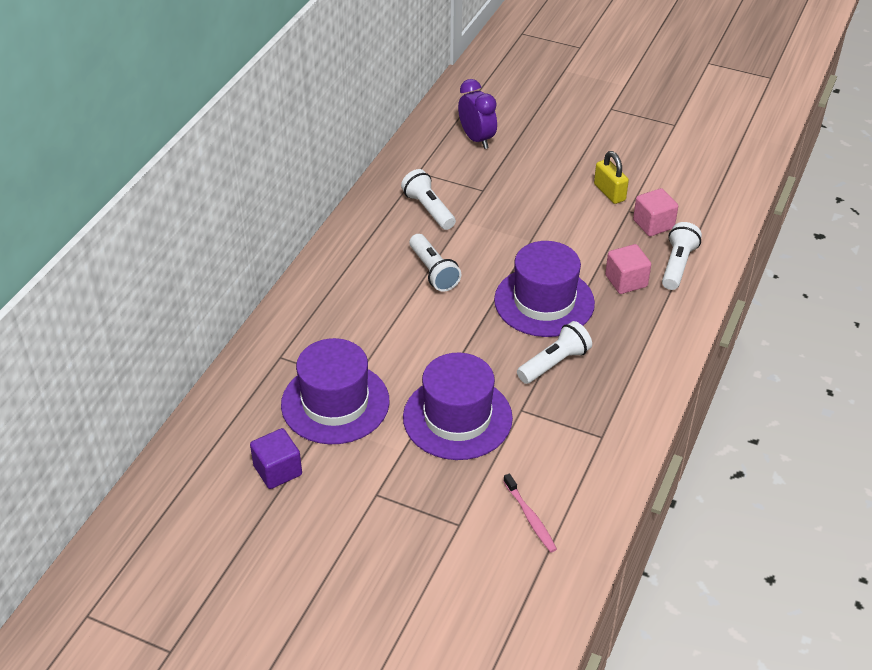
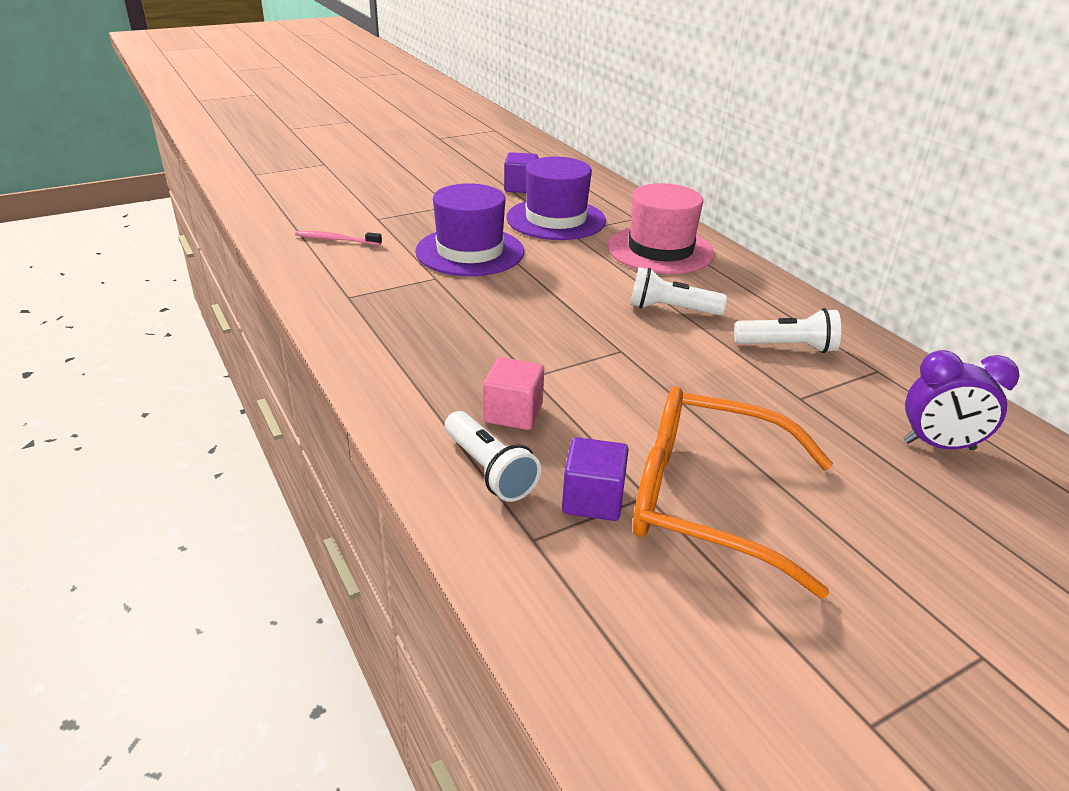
camera: 125 degrees right, 10 degrees down
(337, 314) = (660, 250): none -> pink hat
(544, 302) = (549, 346): purple hat -> none
(554, 363) = (461, 314): white flashlight -> none
(609, 192) = (707, 500): yellow padlock -> orange glasses
(653, 224) = (593, 500): pink cube -> purple cube

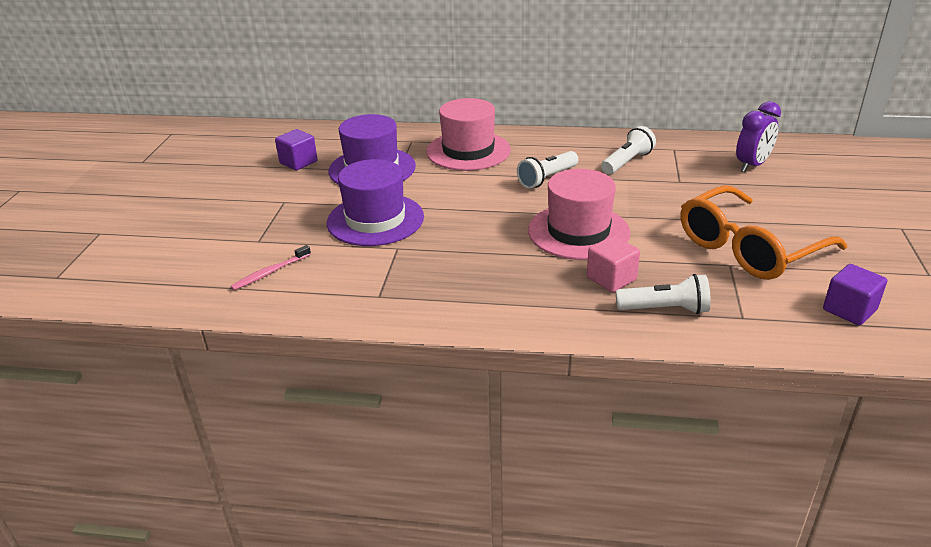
camera: 50 degrees left, 0 degrees up
(585, 363) = (578, 231): none -> pink hat
(593, 500) = (721, 283): purple cube -> purple cube (849, 310)

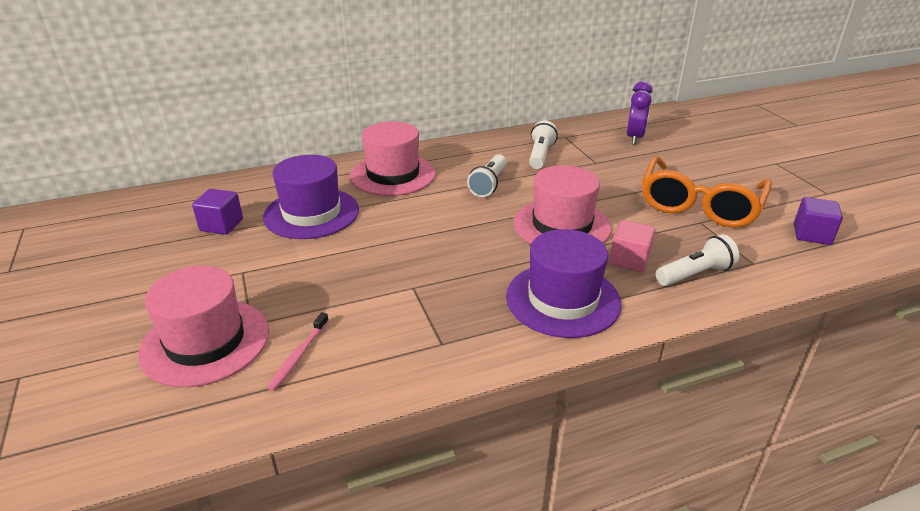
camera: 30 degrees left, 0 degrees up
(219, 244) = (205, 342): none -> pink hat
(375, 220) = (364, 264): purple hat -> purple hat (563, 299)

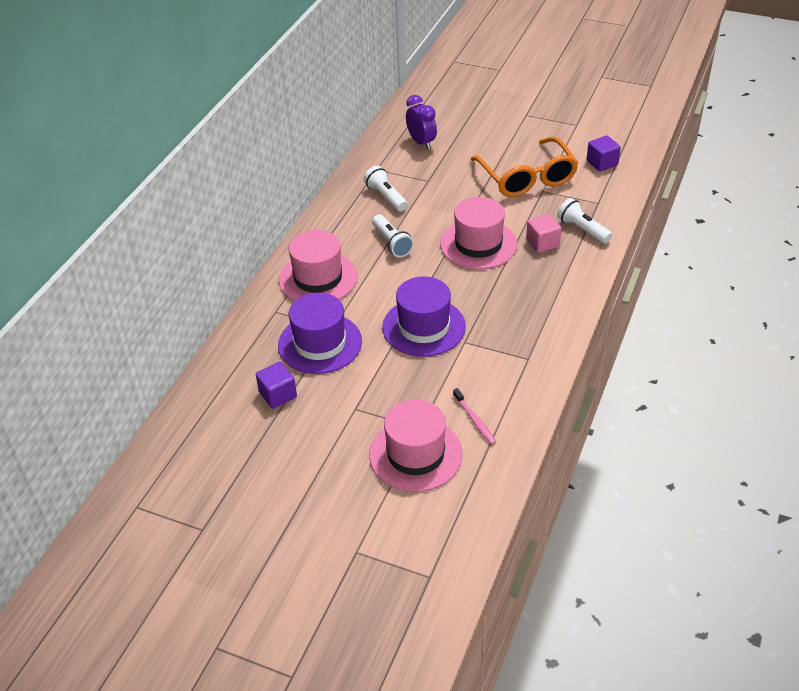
camera: 45 degrees left, 10 degrees up
(563, 299) = (545, 291): purple hat -> purple hat (424, 327)
(695, 274) = (582, 229): white flashlight -> white flashlight turned 60 degrees counterclockwise

